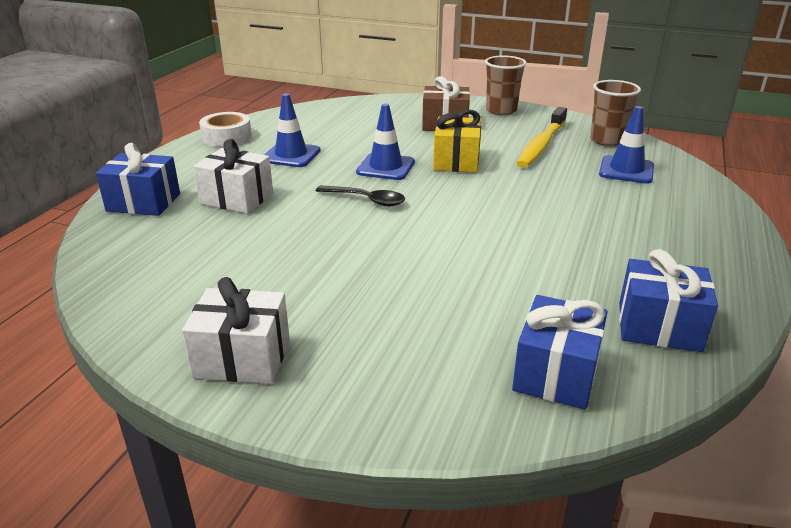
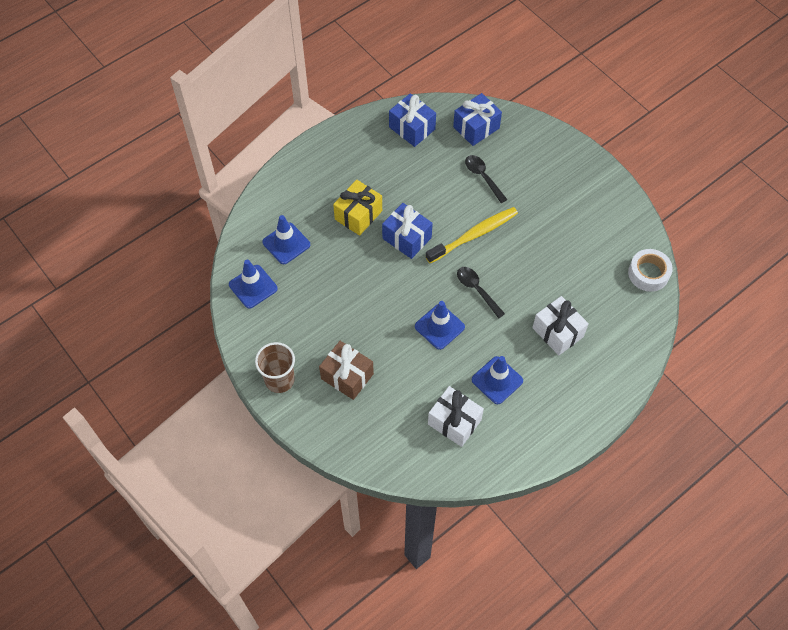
camera: 150 degrees left, 30 degrees up
(143, 202) = (619, 356): blue gift -> blue gift (407, 238)
(227, 137) = (534, 442): white tape -> white tape (648, 273)
(242, 358) = (597, 192): white gift -> white gift (454, 422)
(456, 161) = (385, 311): yellow gift -> yellow gift (358, 215)
(467, 305) = (483, 177): none -> black spoon
(541, 145) = (306, 304): yellow toothbrush -> yellow toothbrush (474, 235)
(607, 140) = (253, 287): brown cup -> blue traffic cone

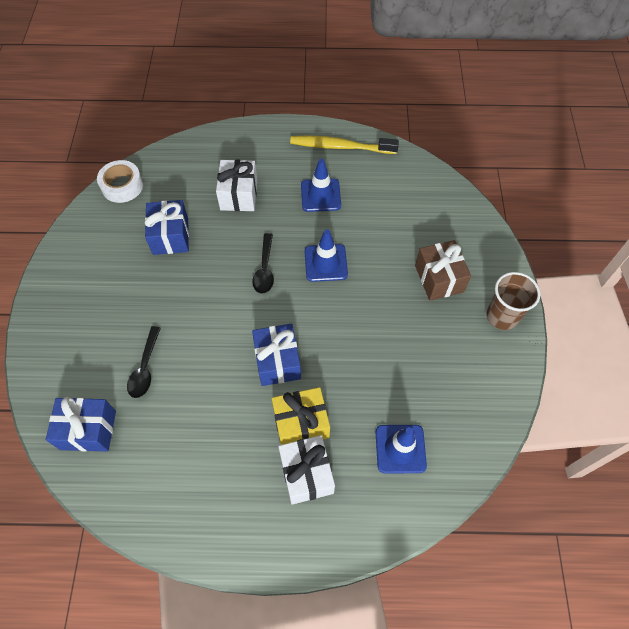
camera: 140 degrees left, 0 degrees up
(253, 287) = (468, 425): blue traffic cone -> none
(412, 128) = (149, 486): blue gift -> blue gift (170, 236)
(454, 422) = (381, 191): white gift -> white gift (306, 474)
(474, 235) = (216, 318): yellow toothbrush -> yellow toothbrush (340, 147)

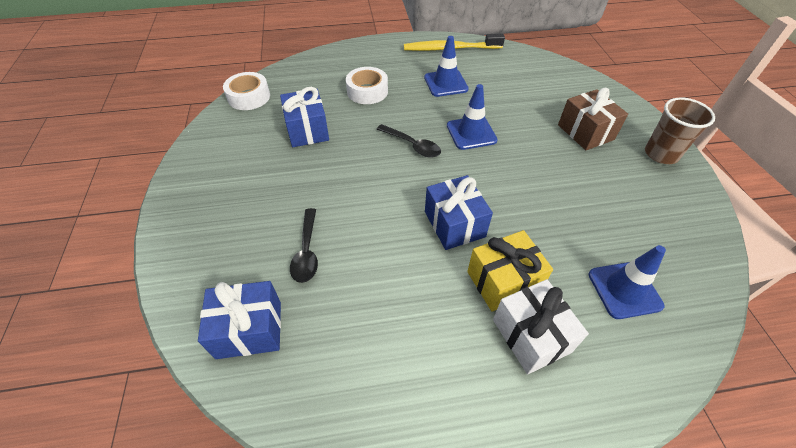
camera: 10 degrees left, 10 degrees down
(239, 195) = (367, 91): white gift -> white tape
(265, 269) = (412, 145): black spoon -> black spoon turned 45 degrees counterclockwise

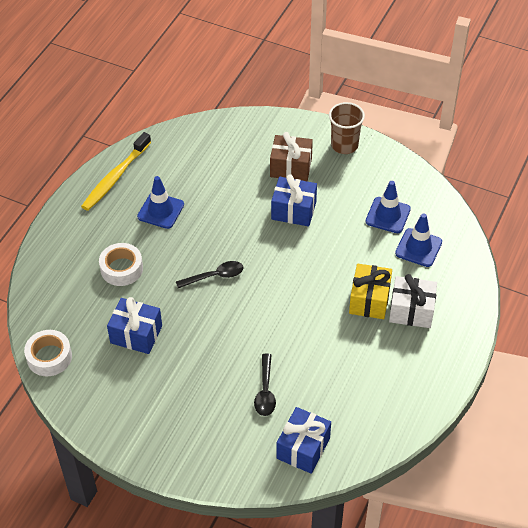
camera: 55 degrees left, 0 degrees up
(307, 252) = (265, 391): black spoon -> black spoon turned 60 degrees clockwise
(454, 224) = (308, 297): blue gift -> blue gift (293, 210)
(471, 133) = (233, 233): blue traffic cone -> blue traffic cone (388, 215)

